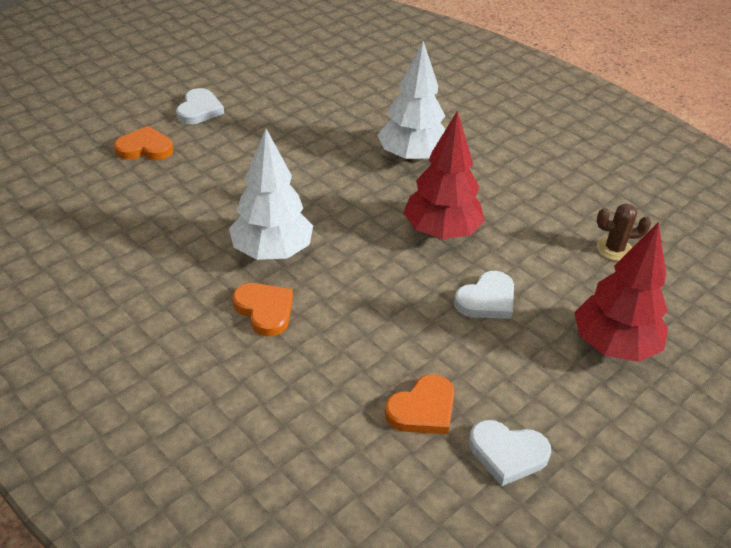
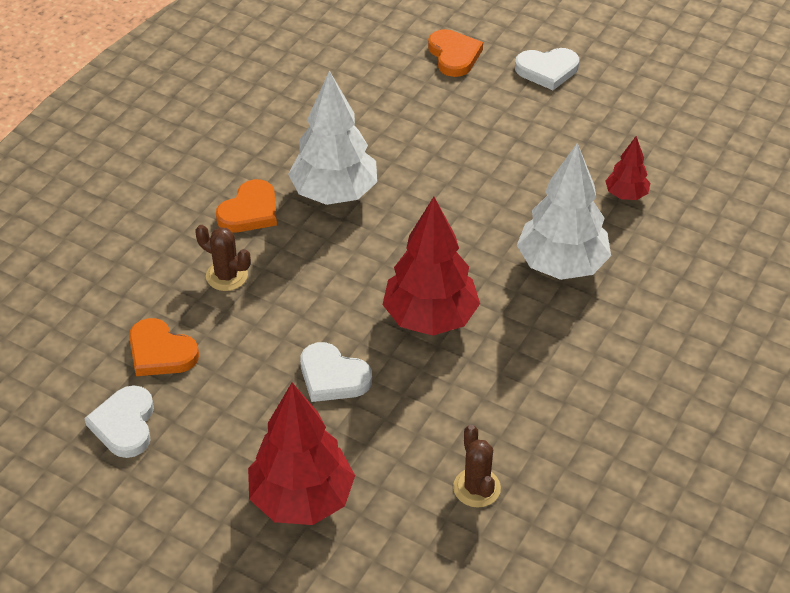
camera: 75 degrees right, 5 degrees up
(342, 343) = (226, 276): none -> brown cactus
(355, 112) = (626, 195): none -> red tree

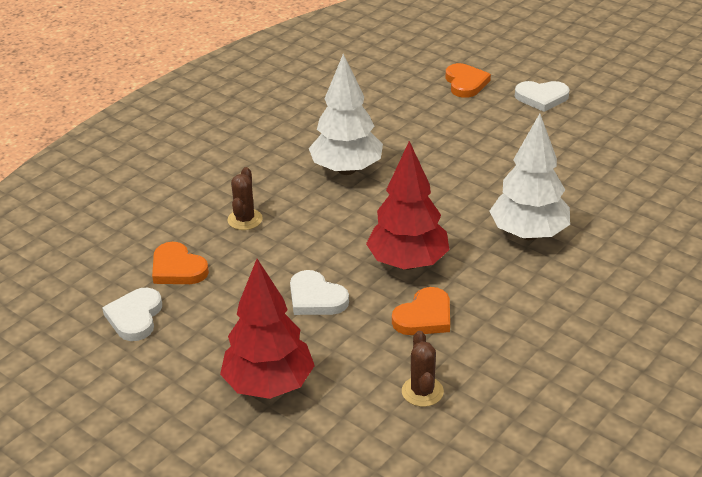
camera: 10 degrees right, 10 degrees down
(226, 276) = (245, 219): brown cactus -> brown cactus turned 60 degrees clockwise
(250, 211) = (274, 177): orange heart -> orange heart (424, 316)
(626, 195) = (594, 188): red tree -> none

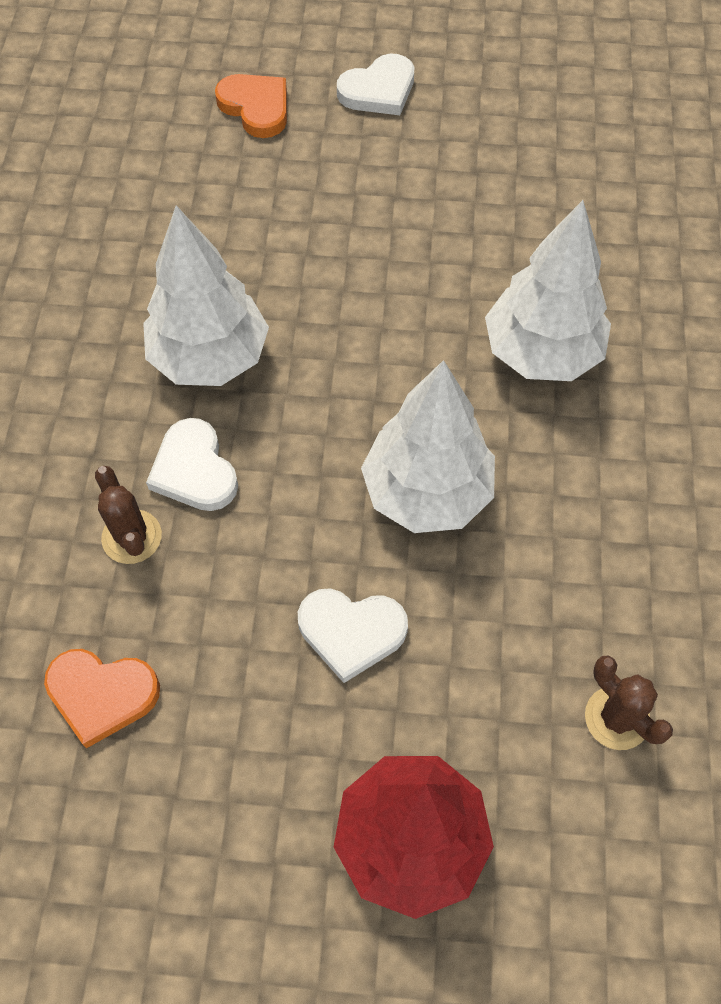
camera: 35 degrees left, 25 degrees up
(135, 317) = (110, 834): white heart -> white heart (194, 470)
(408, 263) = (427, 492): red tree -> white tree
(424, 316) = (520, 579): orange heart -> none

